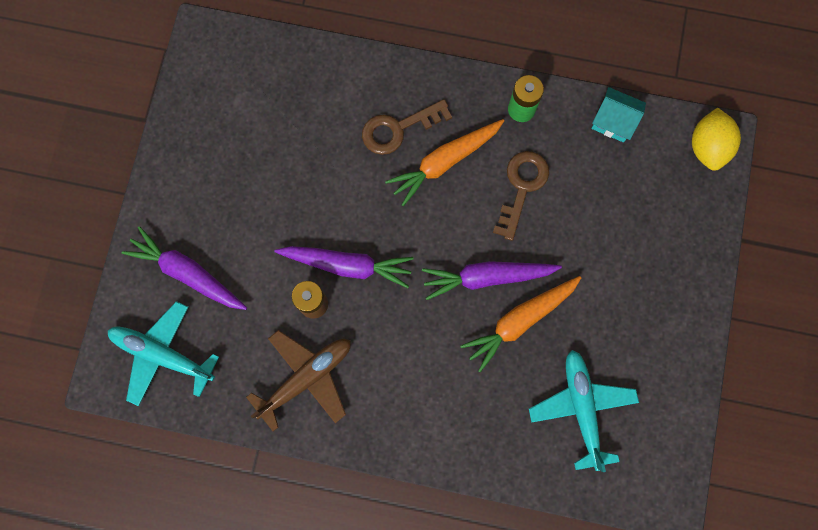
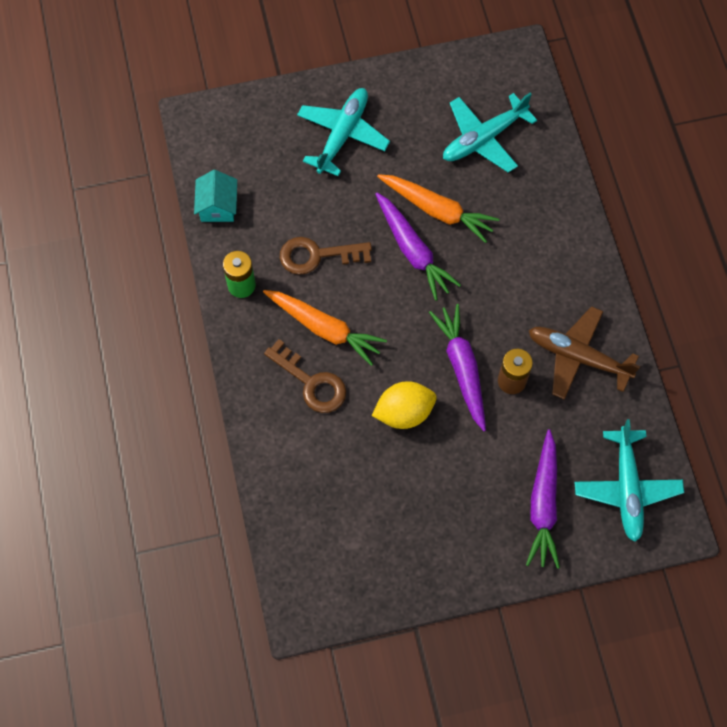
camera: 115 degrees left, 10 degrees down
(644, 269) = (342, 135): none -> turquoise plane
(707, 147) = (208, 126): yellow lemon -> yellow lemon (404, 412)

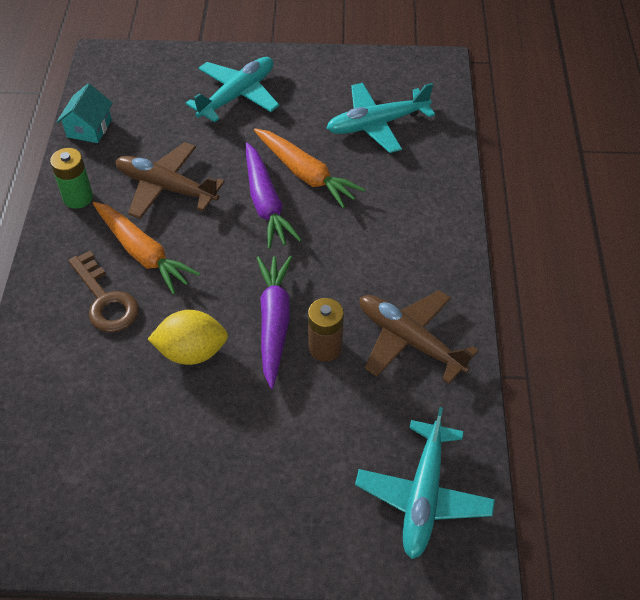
camera: 15 degrees right, 15 degrees down
(317, 255) = (166, 188): brown key -> brown plane
(543, 504) = (314, 489): purple carrot -> none

